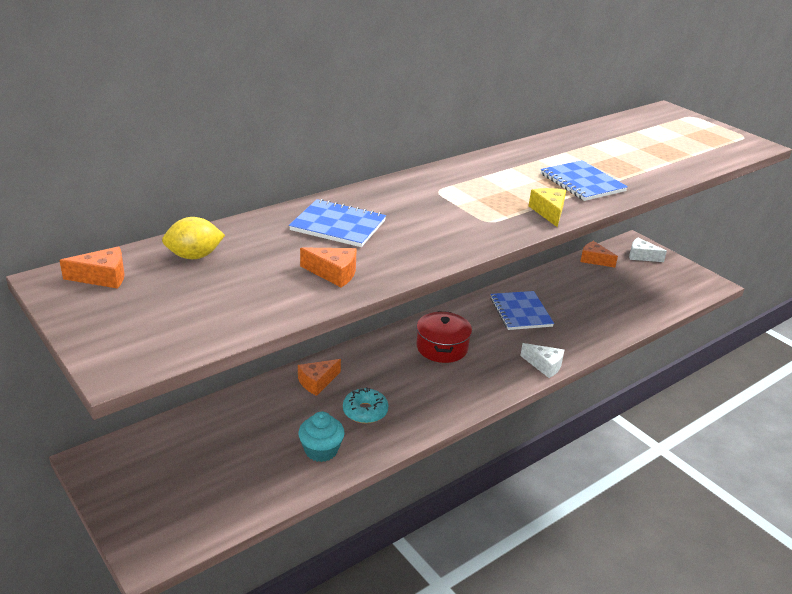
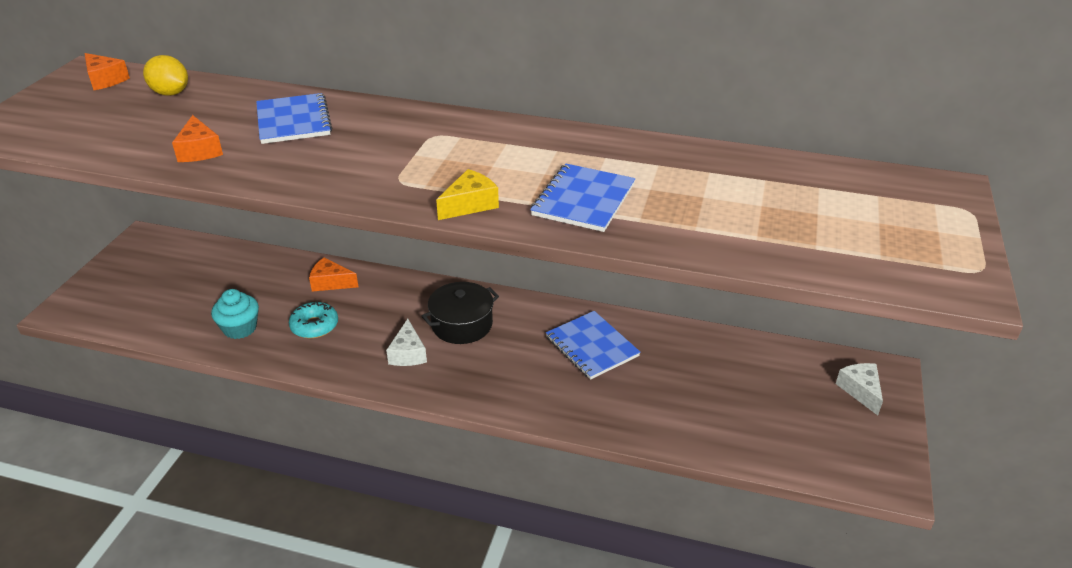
camera: 55 degrees right, 5 degrees up
(442, 347) = (462, 324): red pot -> black pot
(520, 312) = (591, 346): blue notebook -> blue notebook turned 75 degrees counterclockwise
(544, 365) = (510, 404): white cheese -> white cheese (408, 353)
(594, 260) = (787, 356): orange cheese -> none

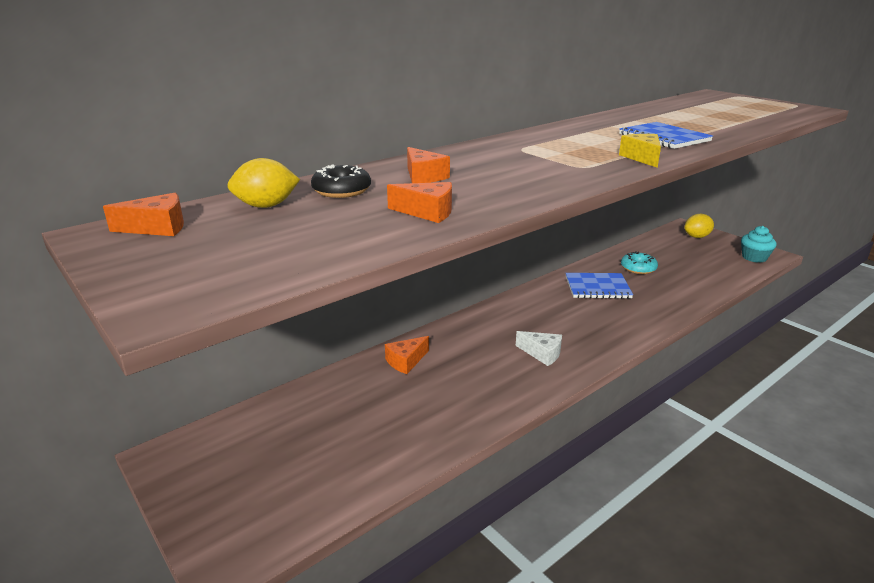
camera: 55 degrees left, 10 degrees down
(227, 104) = (341, 191): none -> black donut
(240, 328) = (419, 429): turquoise cupcake -> turquoise cupcake (754, 257)
(293, 121) = (423, 176): blue notebook -> orange cheese
(314, 326) = (460, 386): turquoise donut -> turquoise donut (638, 268)
(462, 324) = (528, 322): black pot -> none
(860, 391) = (696, 237): white cheese -> yellow lemon

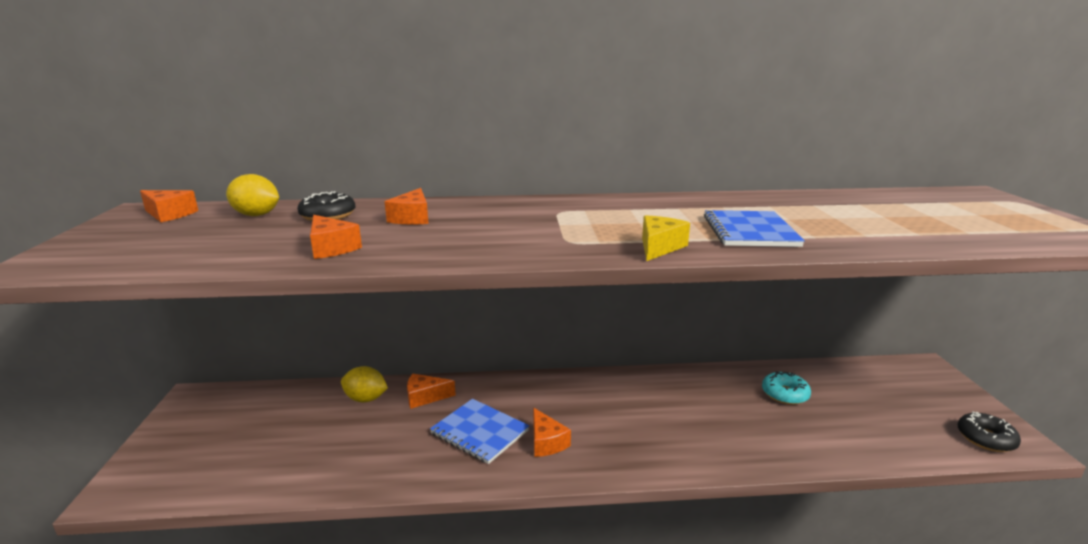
camera: 35 degrees right, 5 degrees down
(542, 353) = (546, 442): white cheese -> orange cheese
(597, 287) = (702, 398): blue notebook -> blue notebook (479, 432)
(696, 237) = (926, 383): yellow lemon -> yellow lemon (366, 399)
(754, 257) = (985, 439): turquoise cupcake -> black donut

